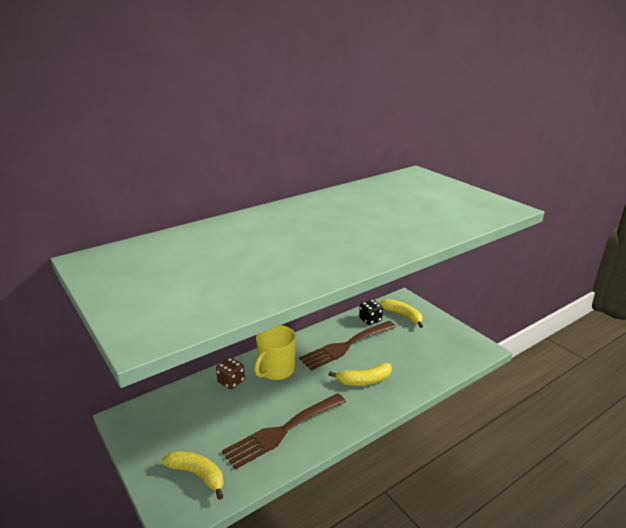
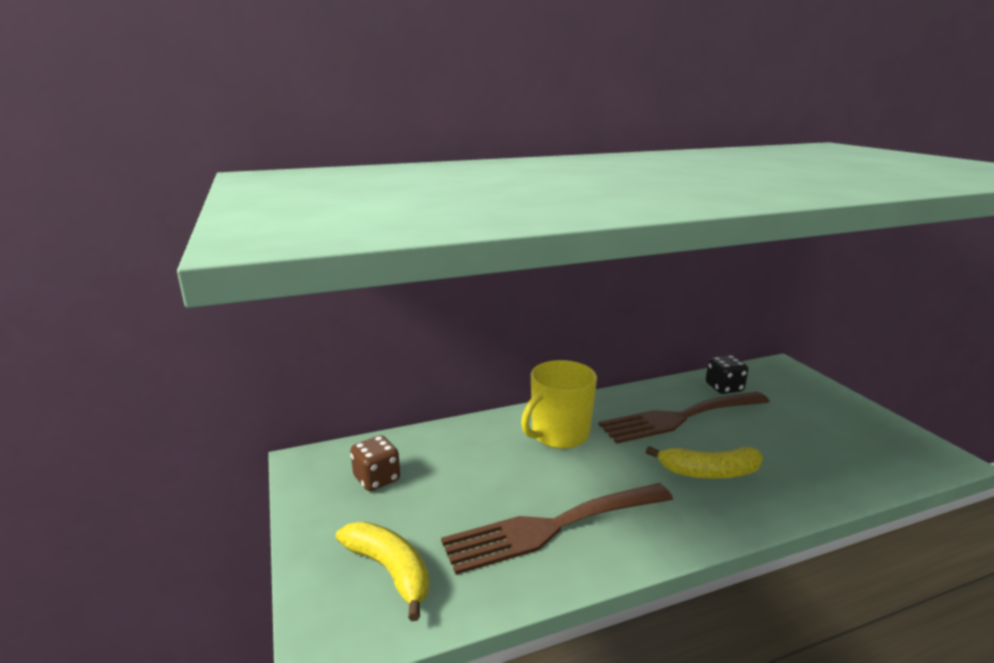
camera: 15 degrees right, 5 degrees down
(231, 381) = (484, 439): brown dice -> brown dice (377, 479)
(402, 316) = (781, 389): yellow banana -> none

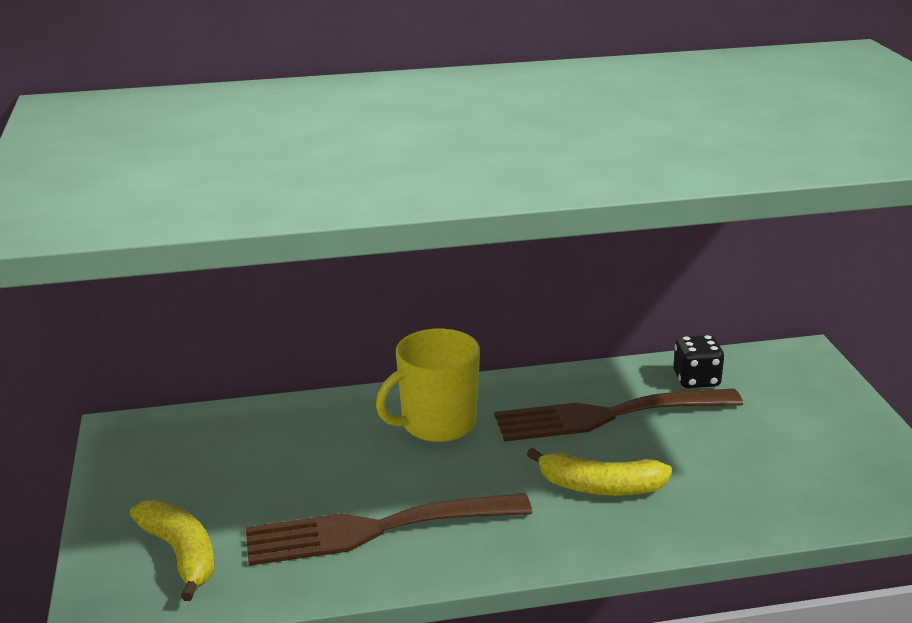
camera: 10 degrees right, 5 degrees up
(377, 479) = (197, 457): brown dice -> none

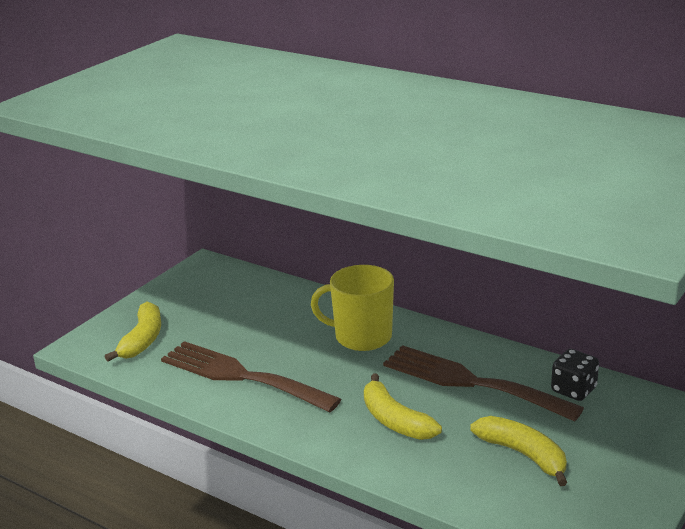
camera: 45 degrees right, 0 degrees up
(750, 456) = (523, 455): none -> yellow banana

